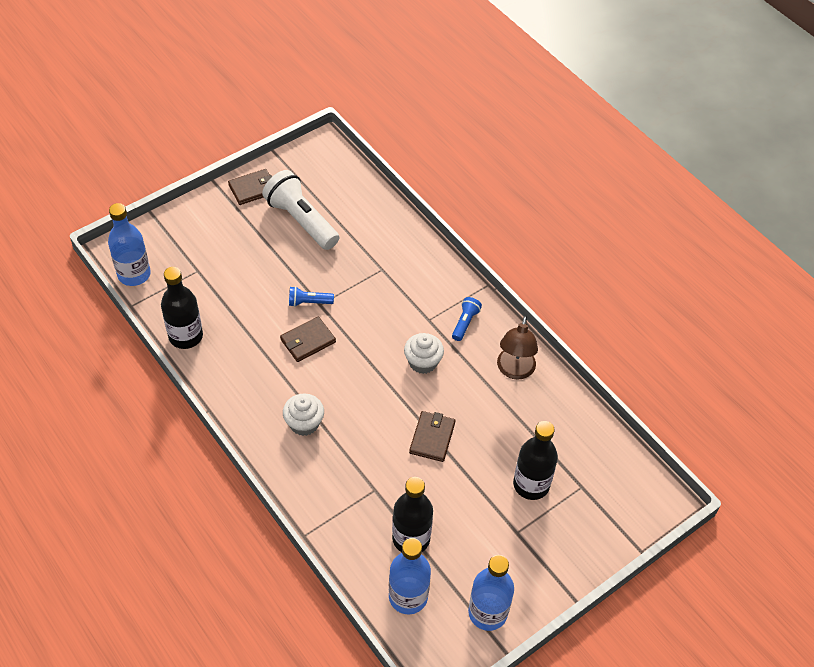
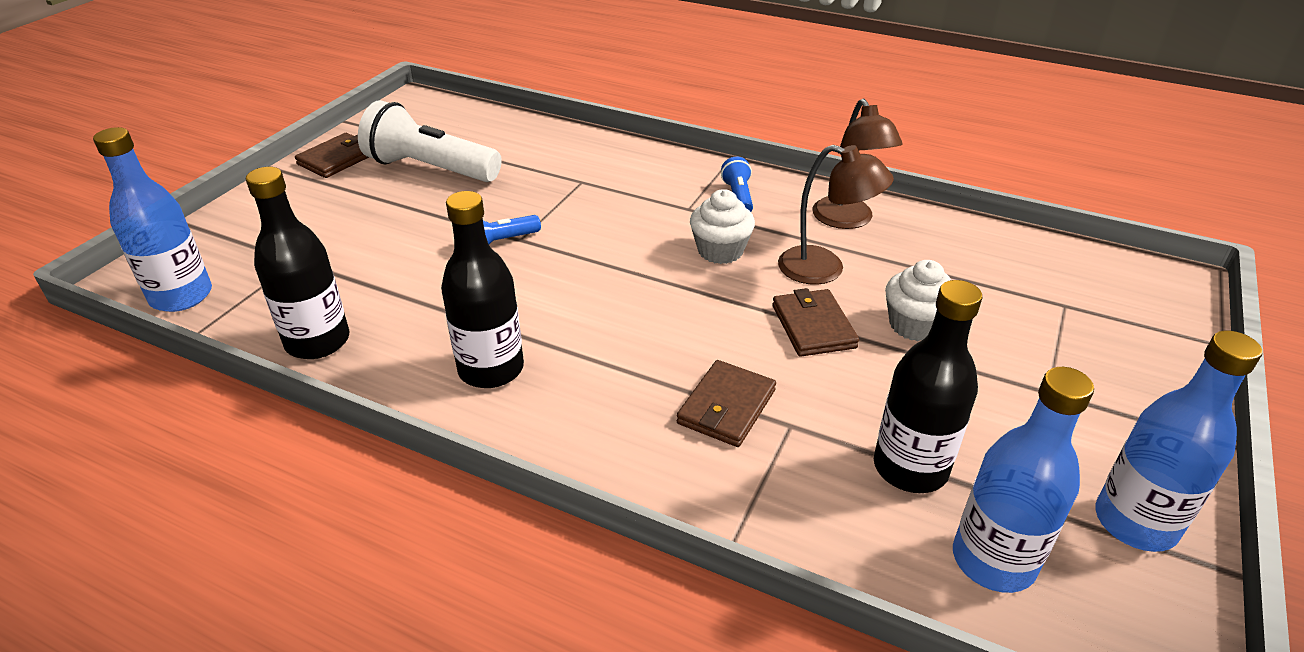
camera: 25 degrees left, 15 degrees down
(304, 423) = (602, 381): white cupcake -> white cupcake (914, 325)
(308, 341) = (531, 282): brown wallet -> brown wallet (726, 407)
(470, 402) = (824, 269): none -> brown lamp
(531, 484) = (1001, 327): black bottle -> black bottle (491, 369)

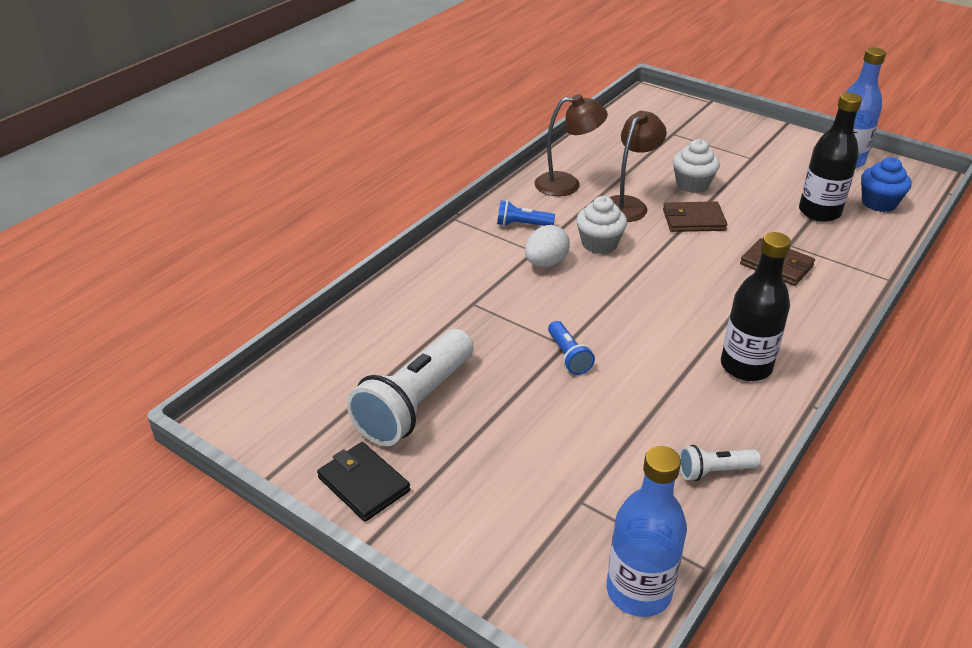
camera: 80 degrees left, 0 degrees up
(318, 341) = (714, 471): black bottle -> white flashlight
(337, 159) = (363, 484): brown wallet -> black wallet
(666, 217) = (545, 263): none -> white egg
(993, 561) = (879, 203): blue bottle -> blue cupcake

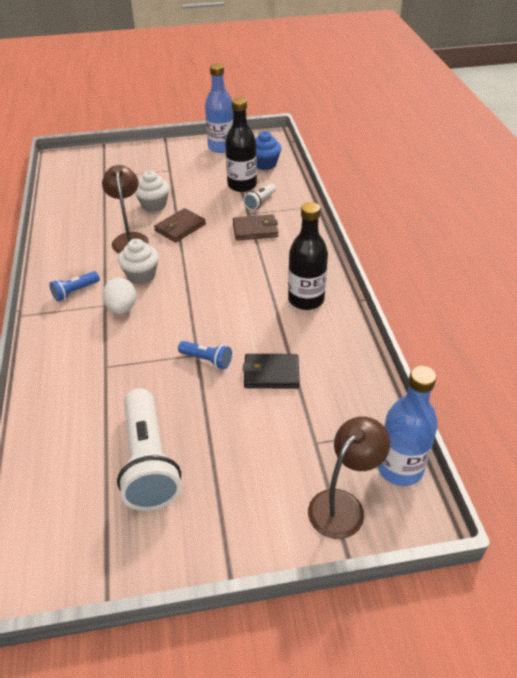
camera: 45 degrees left, 5 degrees up
(363, 484) = (180, 542): black wallet -> black wallet (271, 373)
(567, 184) = (73, 247): brown lamp -> brown lamp (343, 505)
(714, 471) = (357, 371): white flashlight -> white flashlight (260, 202)

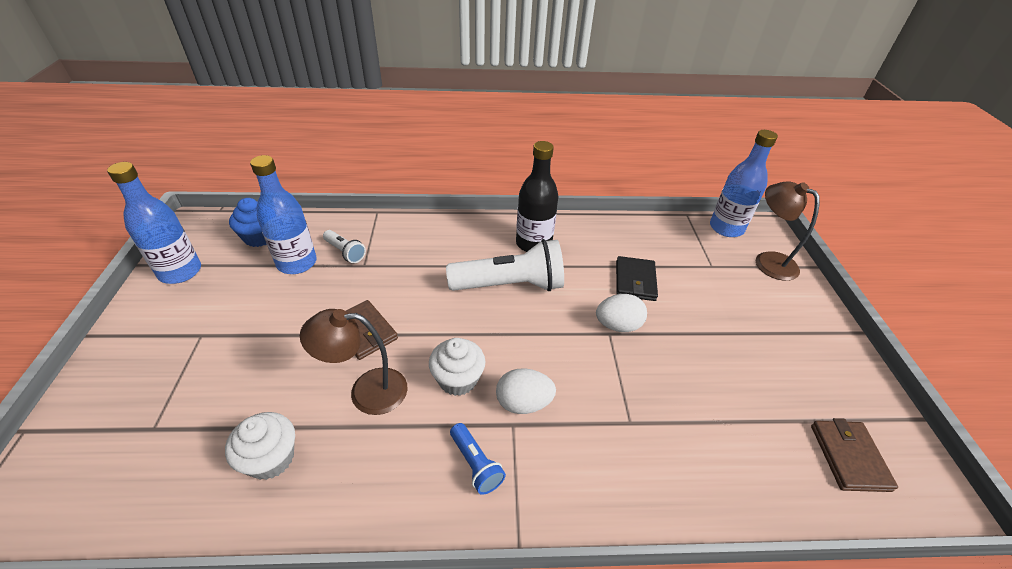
camera: 85 degrees left, 0 degrees up
(148, 462) = (760, 382): white flashlight -> white flashlight (510, 285)
(154, 205) = (290, 358): white cupcake -> white cupcake (271, 458)
(207, 360) = (618, 325): blue flashlight -> white egg
(242, 185) = (297, 263): black bottle -> blue bottle
(255, 230) = (401, 263): brown wallet -> brown wallet (849, 457)

